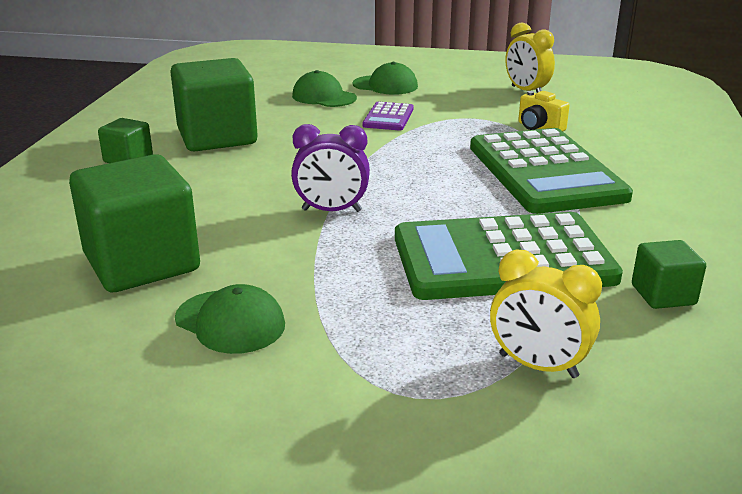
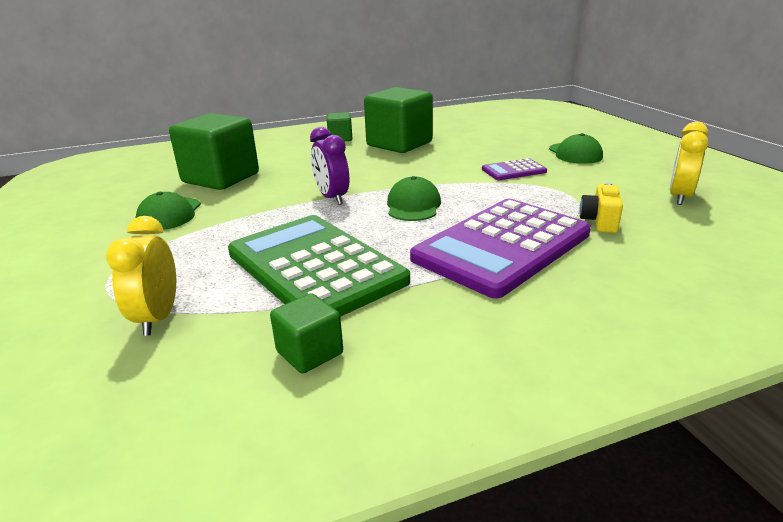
camera: 60 degrees right, 0 degrees up
(324, 97) = (514, 146): green cap -> green cap (413, 205)
(545, 172) = (502, 246): green calculator -> purple calculator

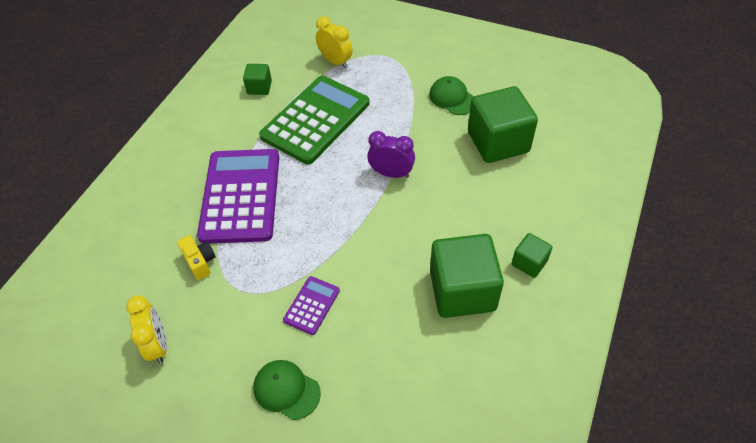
camera: 135 degrees right, 25 degrees up
(315, 267) = (315, 120): green calculator -> green calculator turned 60 degrees counterclockwise
(413, 205) = (331, 201): green cap -> none

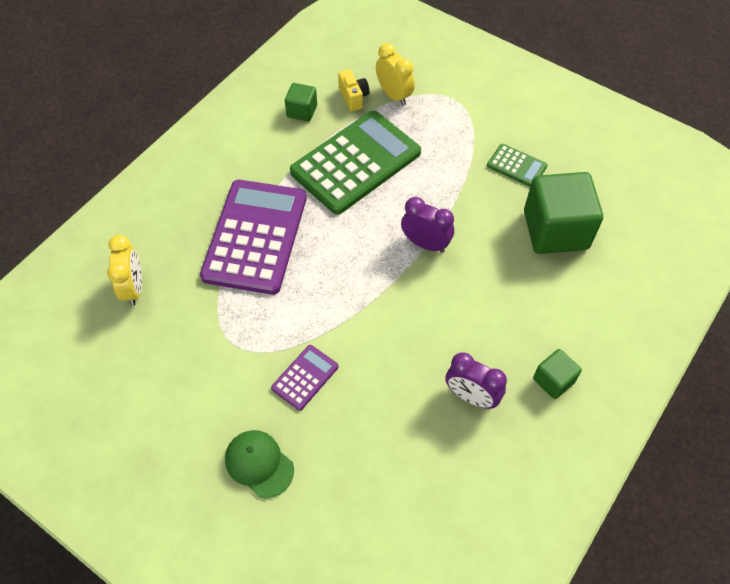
camera: 10 degrees right, 5 degrees up
(158, 344) = (138, 385): yellow clock -> yellow clock (134, 288)
(200, 262) = (198, 304): yellow camera -> yellow camera (353, 97)
(452, 98) = (516, 166): green cap -> green calculator
(462, 291) = (471, 396): green cube -> purple clock

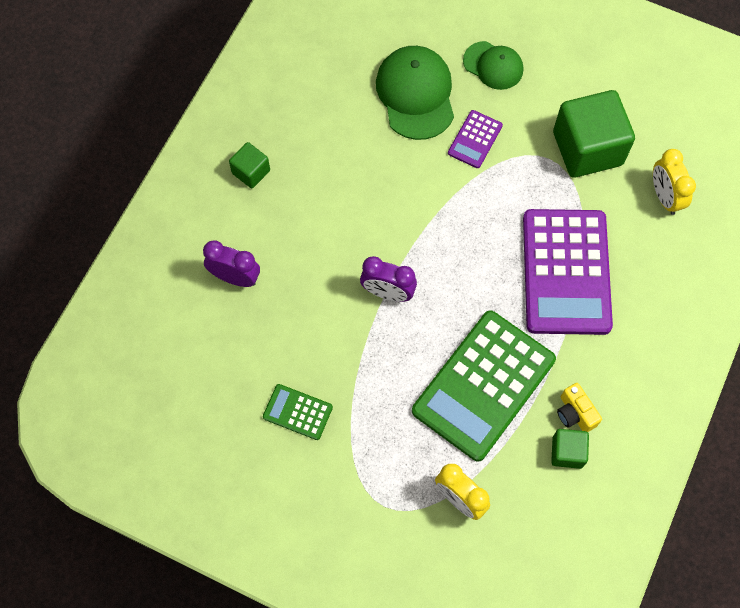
camera: 170 degrees right, 10 degrees up
(353, 97) = (509, 486): yellow camera -> yellow camera (575, 413)
(358, 442) = (415, 94): none -> green cap
(471, 396) = (324, 146): purple clock -> purple clock (235, 277)
(555, 230) = (251, 332): green cube -> green cube (587, 148)

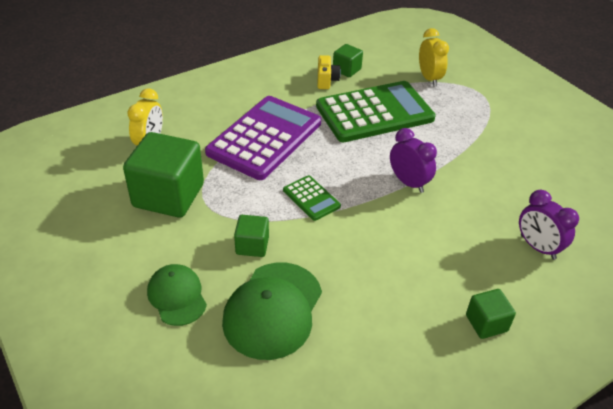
camera: 150 degrees left, 25 degrees down
(297, 412) = (519, 151): green calculator -> green calculator (311, 198)
(475, 139) = (252, 246): purple calculator -> green cube

